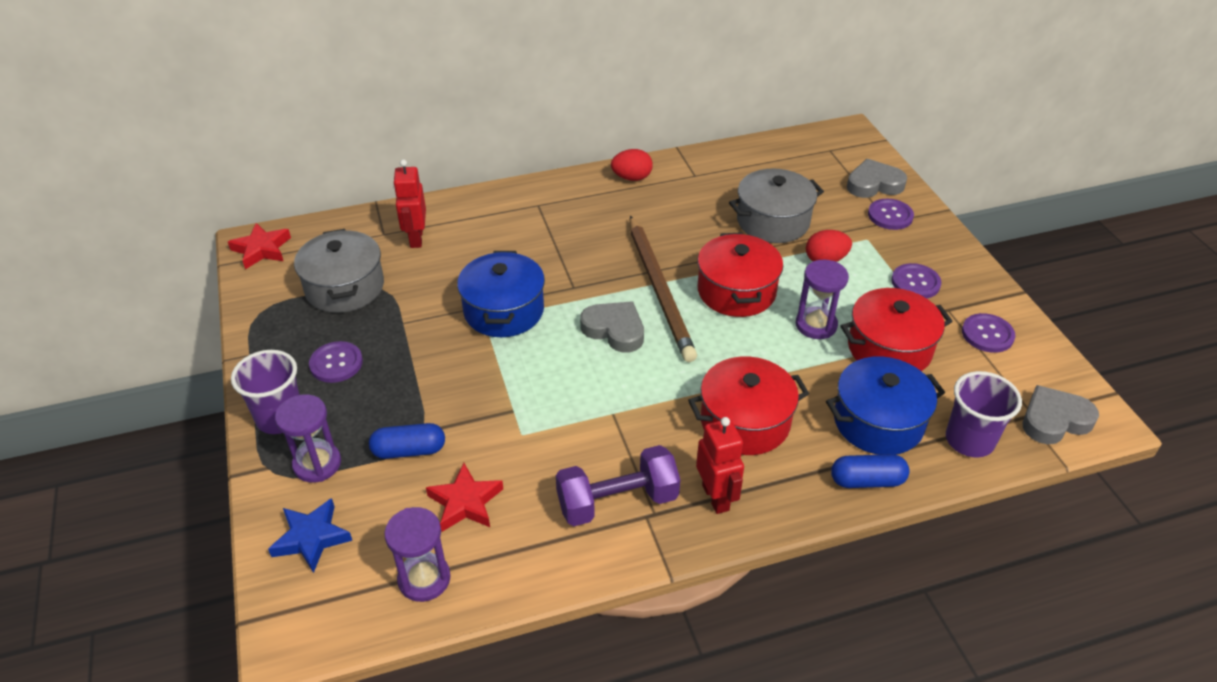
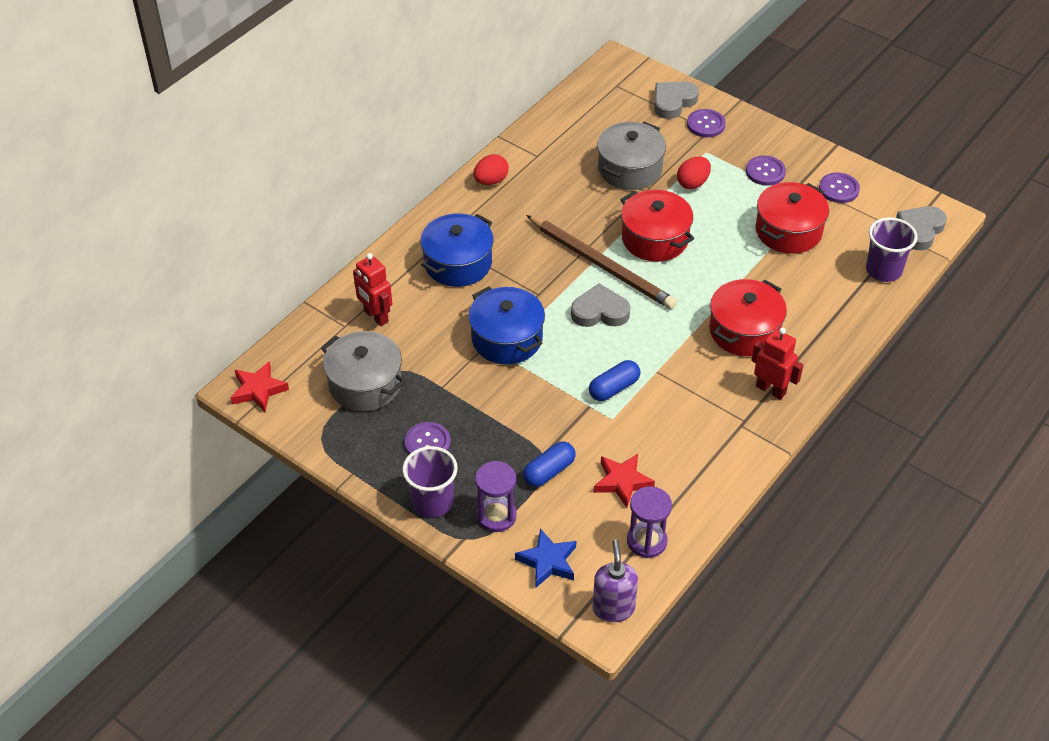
camera: 35 degrees left, 5 degrees up
(317, 629) = (613, 608): none -> purple soap dispenser
(617, 501) = (715, 426): purple dumbbell -> none
(816, 325) = (729, 237): purple hourglass -> none
(867, 480) = (847, 329): blue capsule -> blue capsule (614, 388)
(878, 422) = (823, 287): blue pot -> blue pot (458, 263)

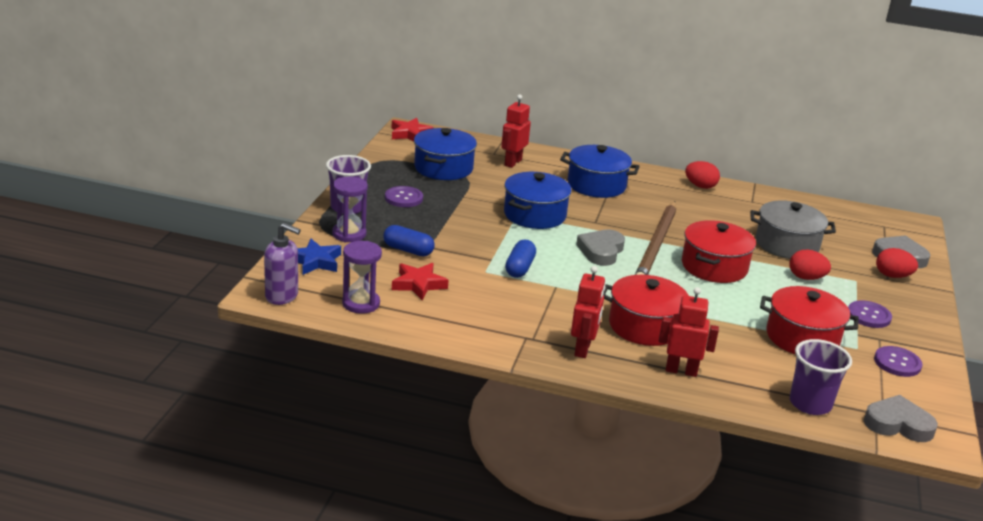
camera: 65 degrees right, 20 degrees down
(365, 384) = (443, 168): grey pot -> blue pot
(600, 311) = (601, 251): grey heart -> grey heart turned 135 degrees counterclockwise
(613, 608) = (282, 296): purple soap dispenser -> purple soap dispenser turned 45 degrees clockwise
(614, 388) = (520, 268): blue capsule -> blue capsule turned 75 degrees clockwise
(706, 124) = (892, 276): purple button -> red egg
(819, 333) = (681, 371): none -> red robot

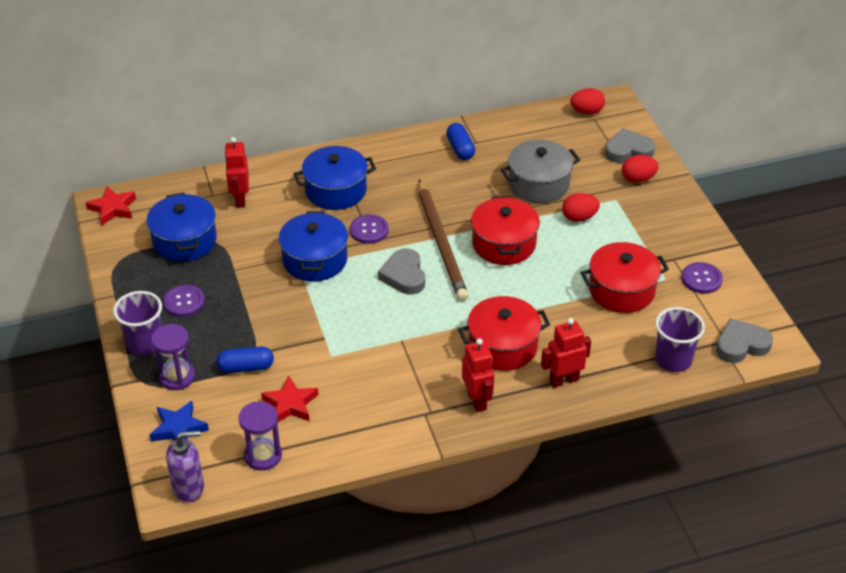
camera: 30 degrees left, 15 degrees up
(520, 268) = (356, 335): blue capsule -> blue capsule (460, 149)
(700, 186) = (421, 144): red egg -> red egg (586, 111)
(868, 316) = (650, 237): purple button -> purple button (369, 230)

